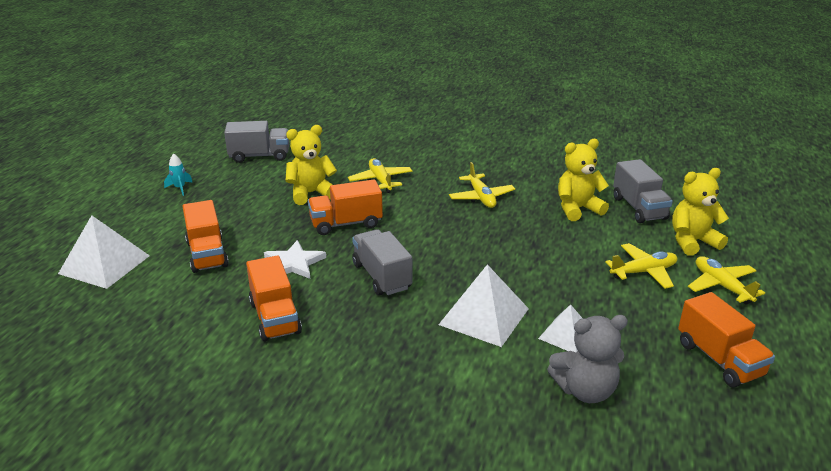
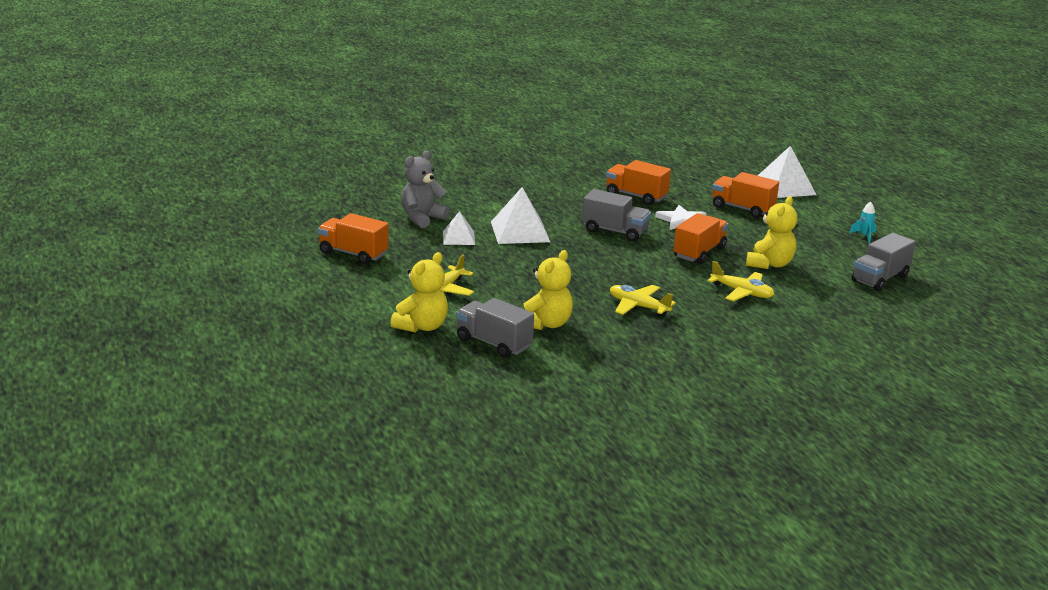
camera: 140 degrees right, 5 degrees down
(722, 286) = (376, 298): yellow plane -> none

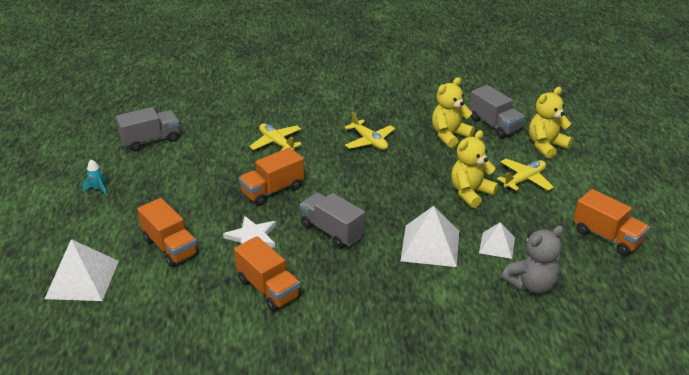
camera: 160 degrees left, 10 degrees up
(769, 264) = (223, 168): yellow teddy bear -> yellow teddy bear (470, 193)

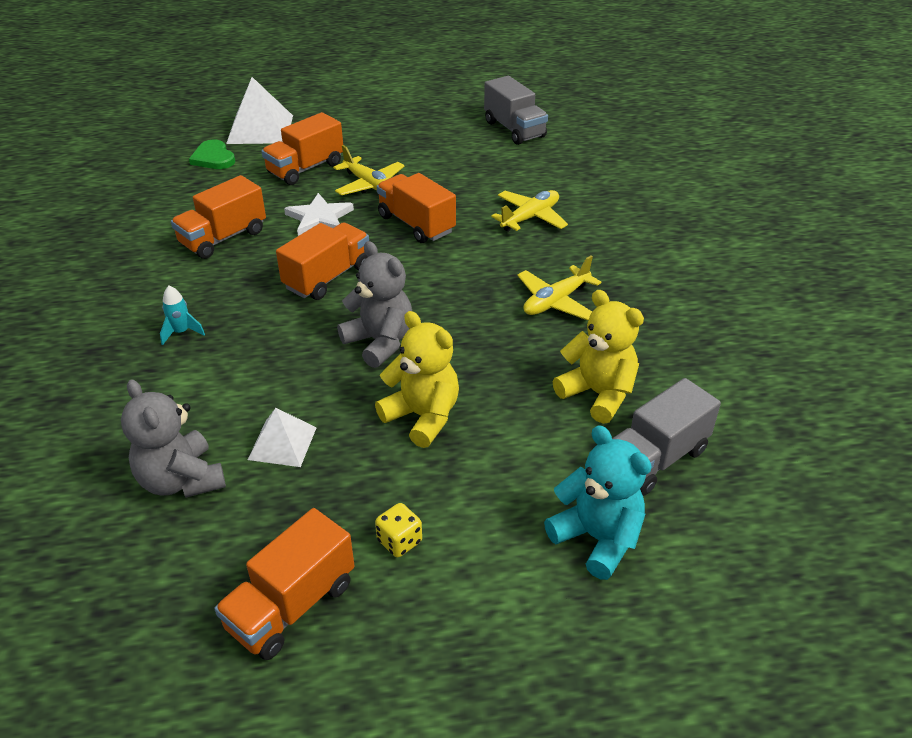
camera: 85 degrees right, 5 degrees up
(98, 189) = (411, 114): turquoise rocket -> turquoise rocket (181, 332)
(127, 307) = (213, 158): none -> green heart
(332, 231) = (327, 277): grey truck -> orange truck
(405, 208) = (380, 342): none -> grey teddy bear
(430, 245) = (289, 369): white pyramid -> none
(524, 180) = (469, 492): yellow plane -> yellow plane (369, 185)
(546, 146) = (597, 538): yellow teddy bear -> turquoise teddy bear
(560, 202) = (399, 541): none -> yellow dice

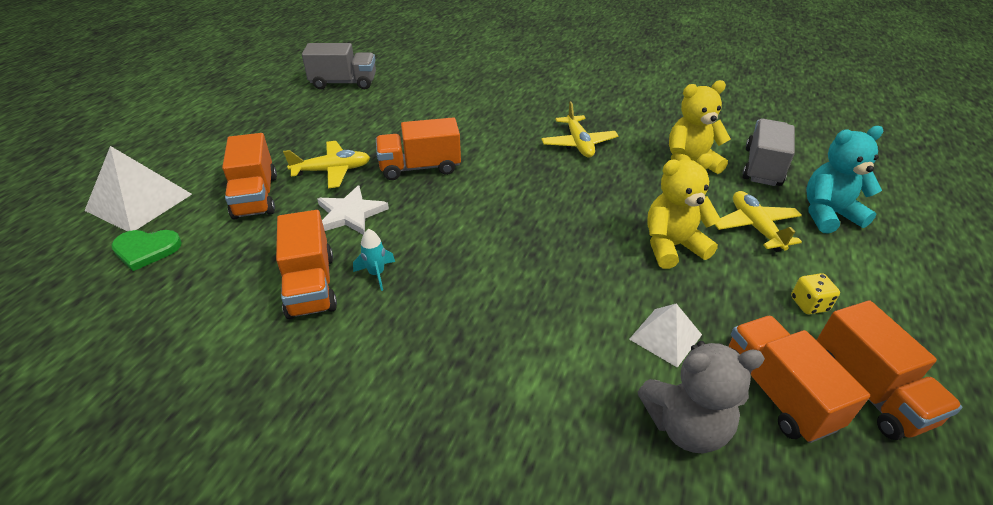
camera: 60 degrees left, 0 degrees up
(181, 332) = (449, 363): turquoise rocket -> turquoise rocket (376, 274)
(327, 277) = (448, 238): orange truck -> orange truck (777, 393)
(380, 342) = (565, 238): grey teddy bear -> none
(530, 218) = (468, 118): yellow plane -> yellow plane (755, 227)
(655, 459) = (762, 167): grey truck -> grey truck turned 150 degrees counterclockwise

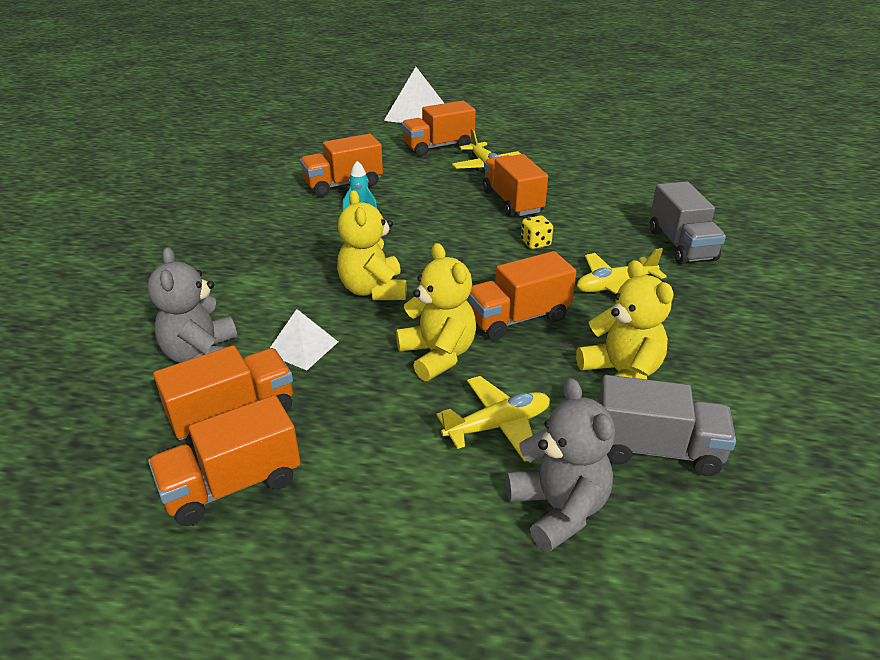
camera: 80 degrees right, 5 degrees down
(146, 250) = (368, 128): green heart -> none
(344, 83) = (640, 145): grey truck -> grey truck (681, 245)
(350, 214) = (430, 183): white star -> none
(566, 277) = (373, 290): none -> yellow teddy bear
(619, 196) = (517, 318): none -> orange truck
(809, 304) = (359, 456): yellow dice -> yellow dice (535, 243)
(828, 214) = (558, 509): turquoise teddy bear -> grey teddy bear

